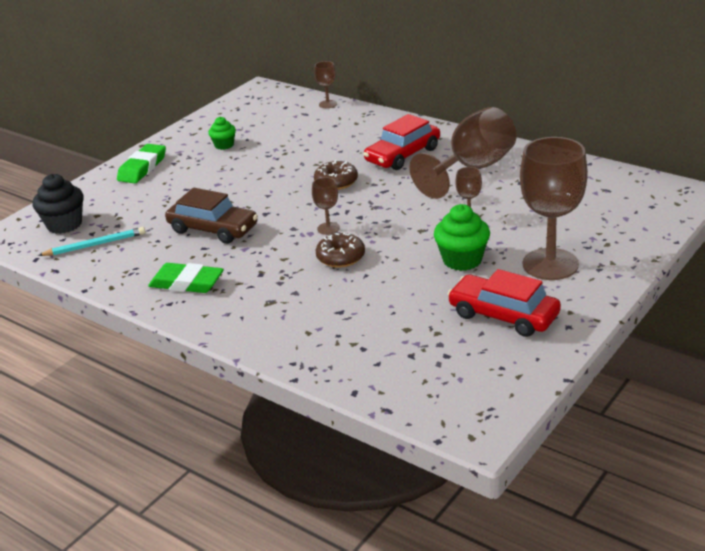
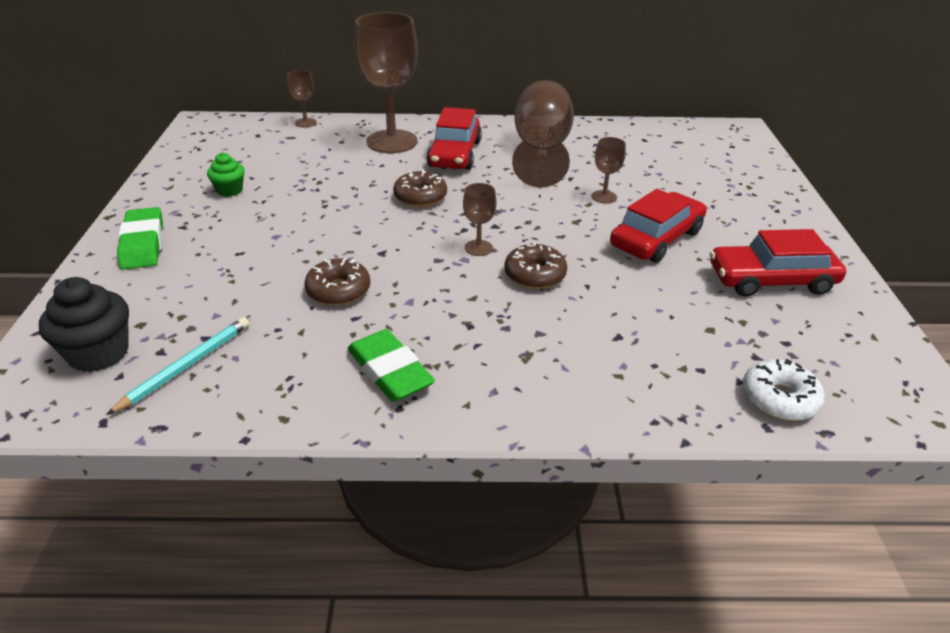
camera: 40 degrees left, 5 degrees up
(187, 283) = (390, 371): green eraser -> green eraser turned 75 degrees clockwise
(213, 229) = (338, 290): brown car -> brown donut
(386, 382) = (779, 399): none -> white donut
(462, 260) = (656, 238): green cupcake -> red car
(550, 264) = (735, 218): brown goblet -> brown goblet (392, 142)

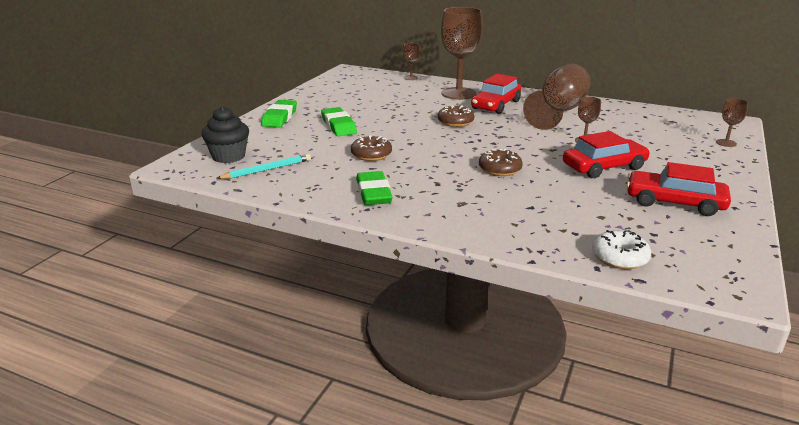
camera: 25 degrees right, 10 degrees down
(230, 190) = (342, 102): green cupcake -> none
(252, 241) = (338, 126): none -> green eraser
(478, 248) = (473, 151): brown goblet -> brown goblet (726, 143)

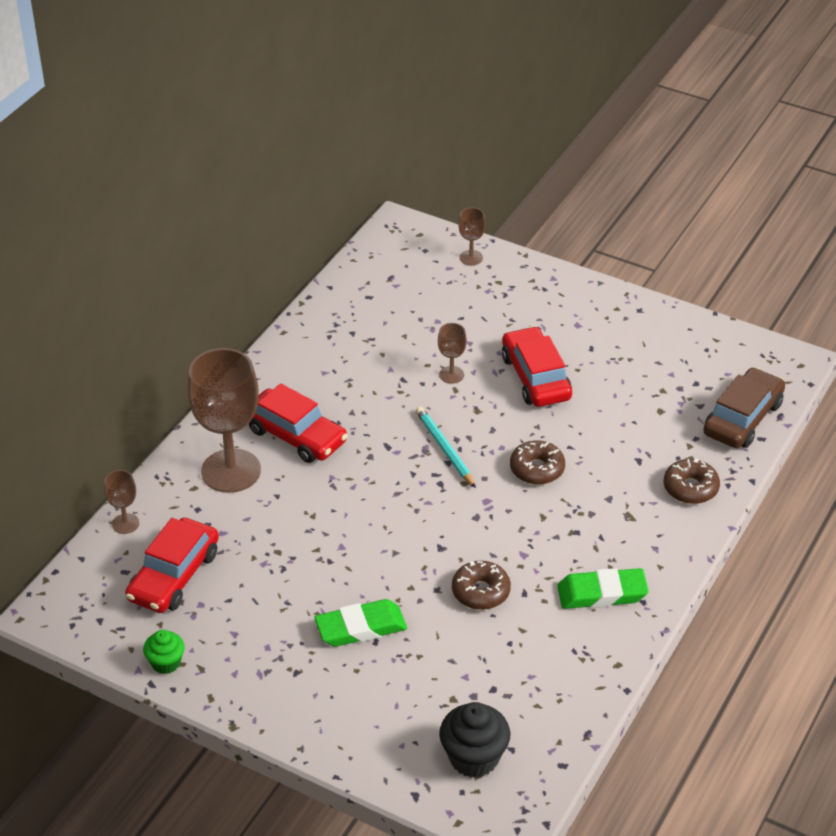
camera: 85 degrees left, 15 degrees up
(267, 170) = (525, 707): turquoise pencil -> turquoise pencil (445, 449)
(280, 117) = (310, 706): green eraser -> none
(314, 90) = (166, 663): none -> green cupcake
(455, 122) = (363, 490): brown donut -> brown donut (690, 488)
(559, 112) = (337, 374): brown goblet -> none
(619, 257) = (743, 418): white donut -> brown car
(674, 202) = (628, 348): red car -> red car (174, 576)

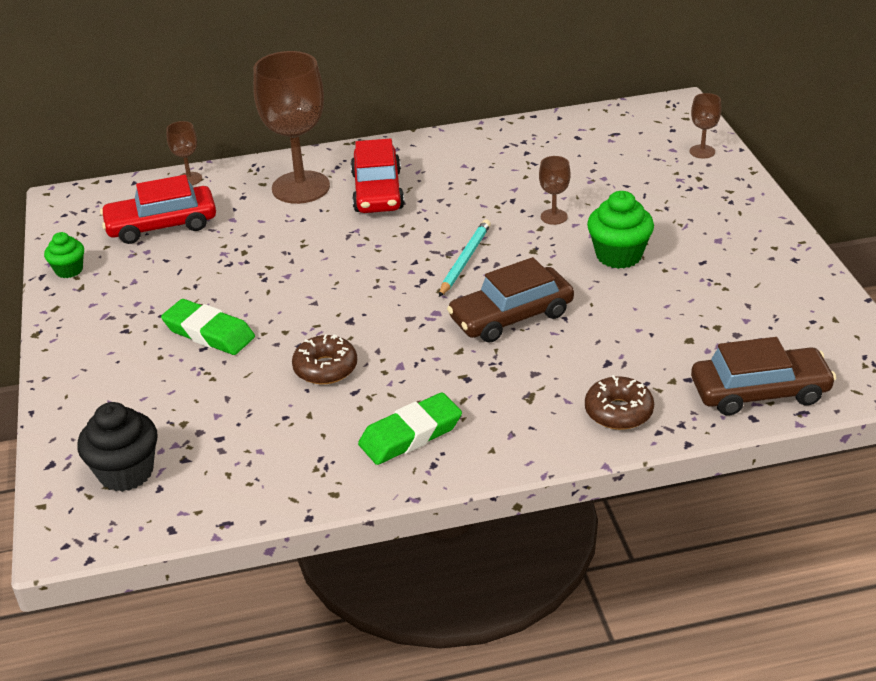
camera: 50 degrees right, 5 degrees down
(536, 377) = (618, 255): red car -> green cupcake
(537, 469) = (511, 316): brown donut -> brown car
(602, 593) = (410, 435): green eraser -> green eraser turned 75 degrees counterclockwise

